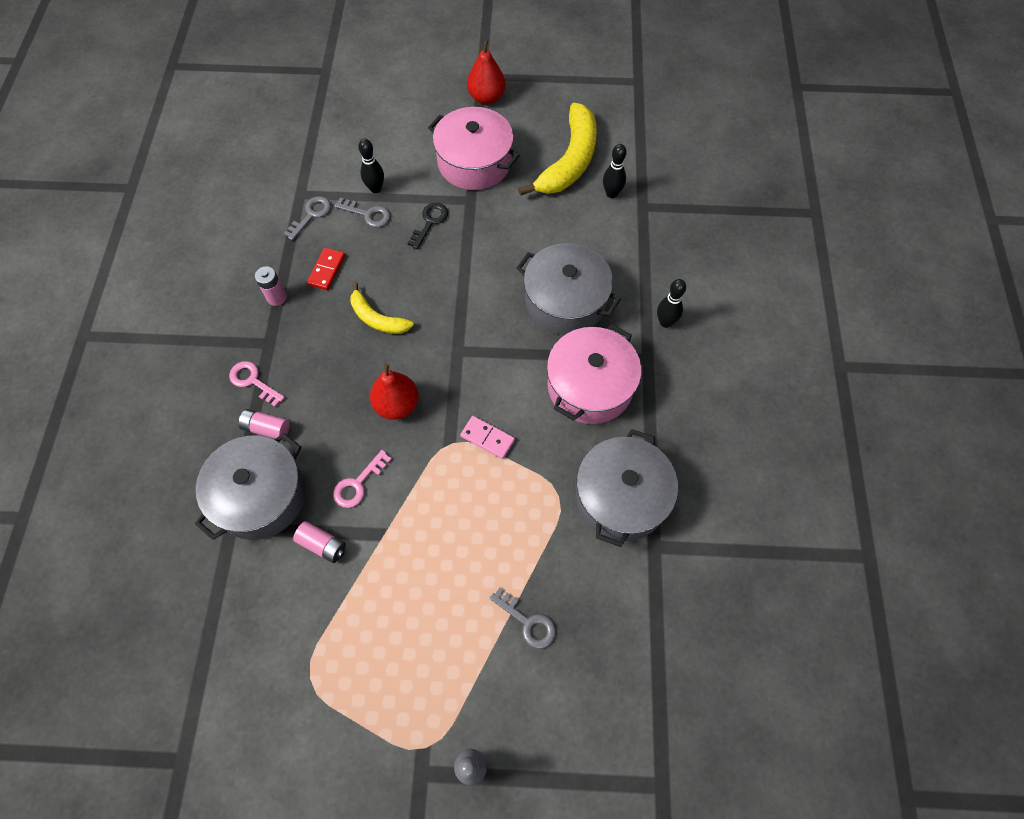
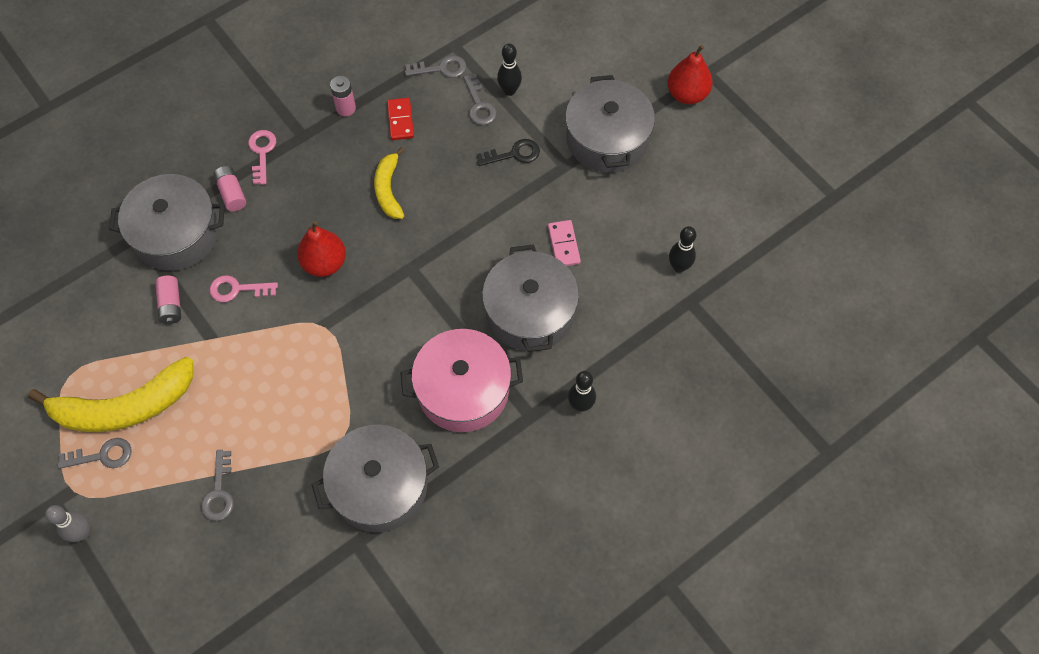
camera: 50 degrees right, 0 degrees up
(327, 270) = (400, 120): red domino -> red domino turned 75 degrees counterclockwise
(412, 698) = (102, 455): none -> grey key
(474, 162) = (607, 139): pink pot -> grey pot
(487, 438) = (349, 349): pink domino -> pink domino (563, 245)
(569, 161) = (682, 208): yellow banana -> yellow banana (124, 407)

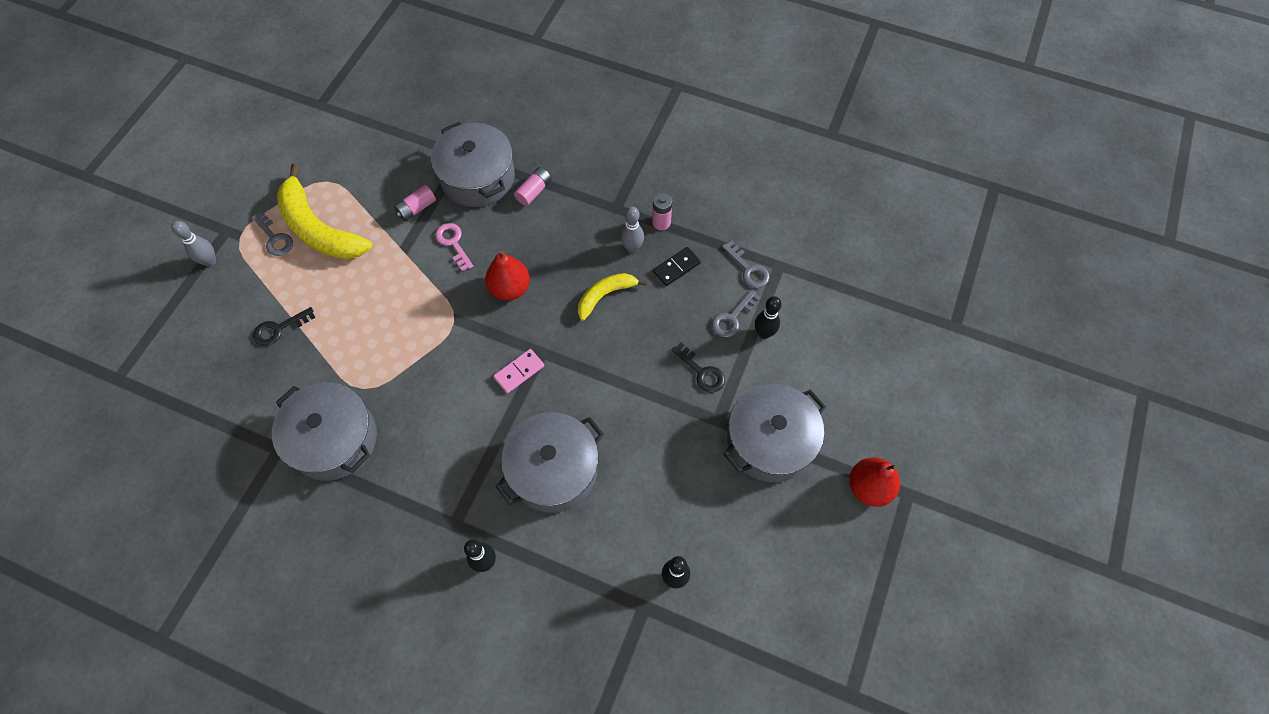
camera: 60 degrees right, 0 degrees up
(219, 492) = (279, 329): grey key -> black key
(262, 152) = (582, 190): pink key -> none
(355, 144) = (632, 248): none -> grey bowling pin
(400, 120) = (676, 267): red domino -> black domino
(463, 390) = (451, 456): pink pot -> none
(563, 245) = (636, 462): pink domino -> pink domino (519, 372)

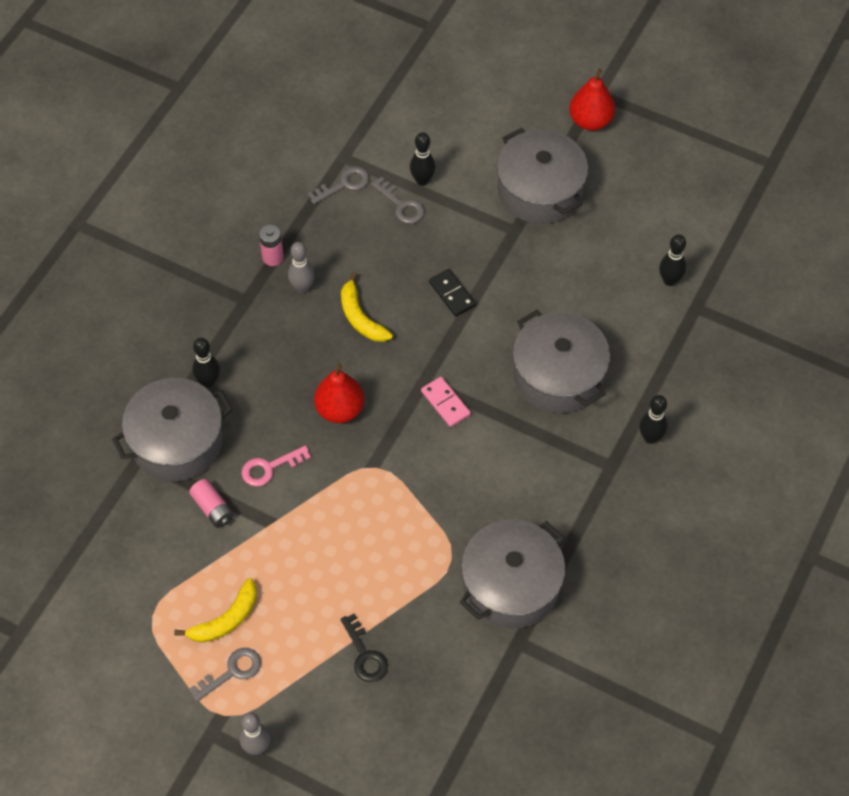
camera: 85 degrees left, 5 degrees down
(319, 229) = (226, 619): yellow banana -> yellow banana, size x0.55
(534, 191) = (208, 381): pink battery -> black bowling pin
(676, 267) = (333, 248): black domino -> black domino (452, 294)
(702, 372) = (461, 238): black key -> none

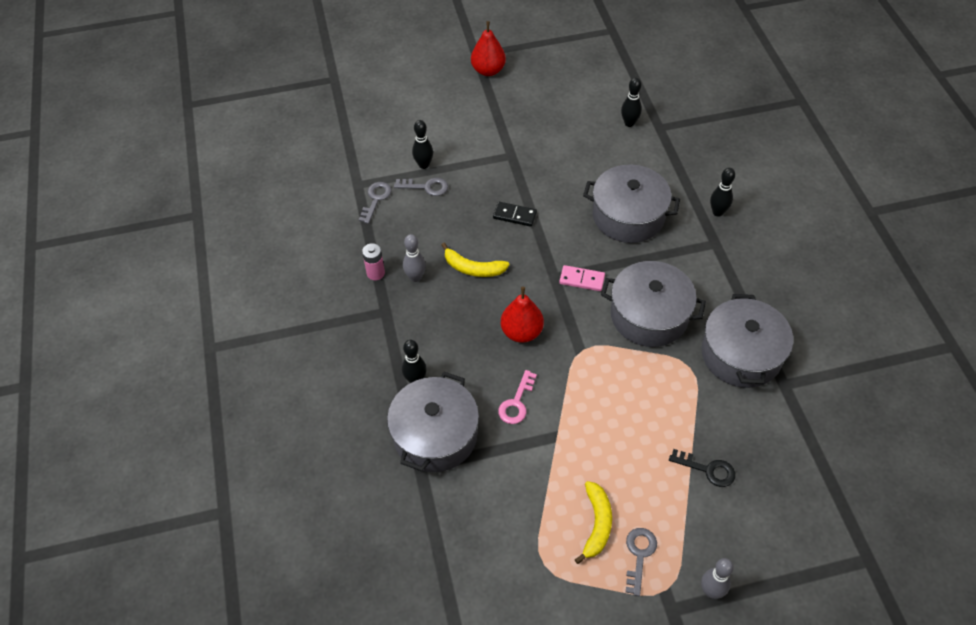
camera: 40 degrees left, 5 degrees down
(213, 508) = (507, 459): pink battery -> none
(540, 190) = (501, 124): grey pot -> grey pot (649, 315)

